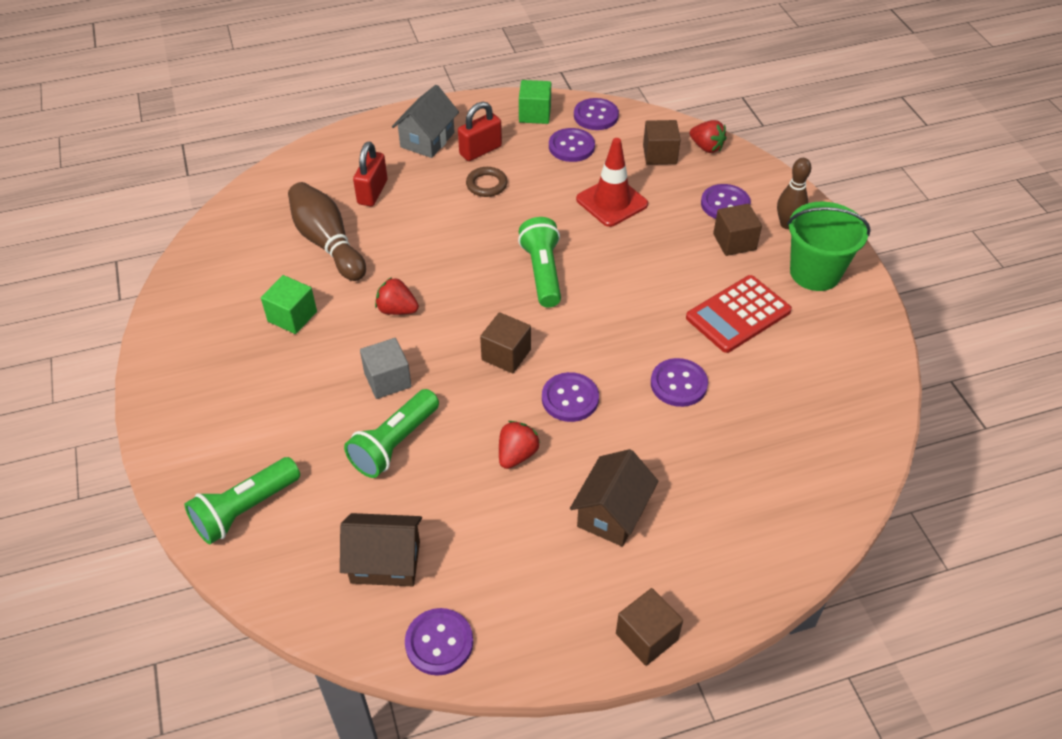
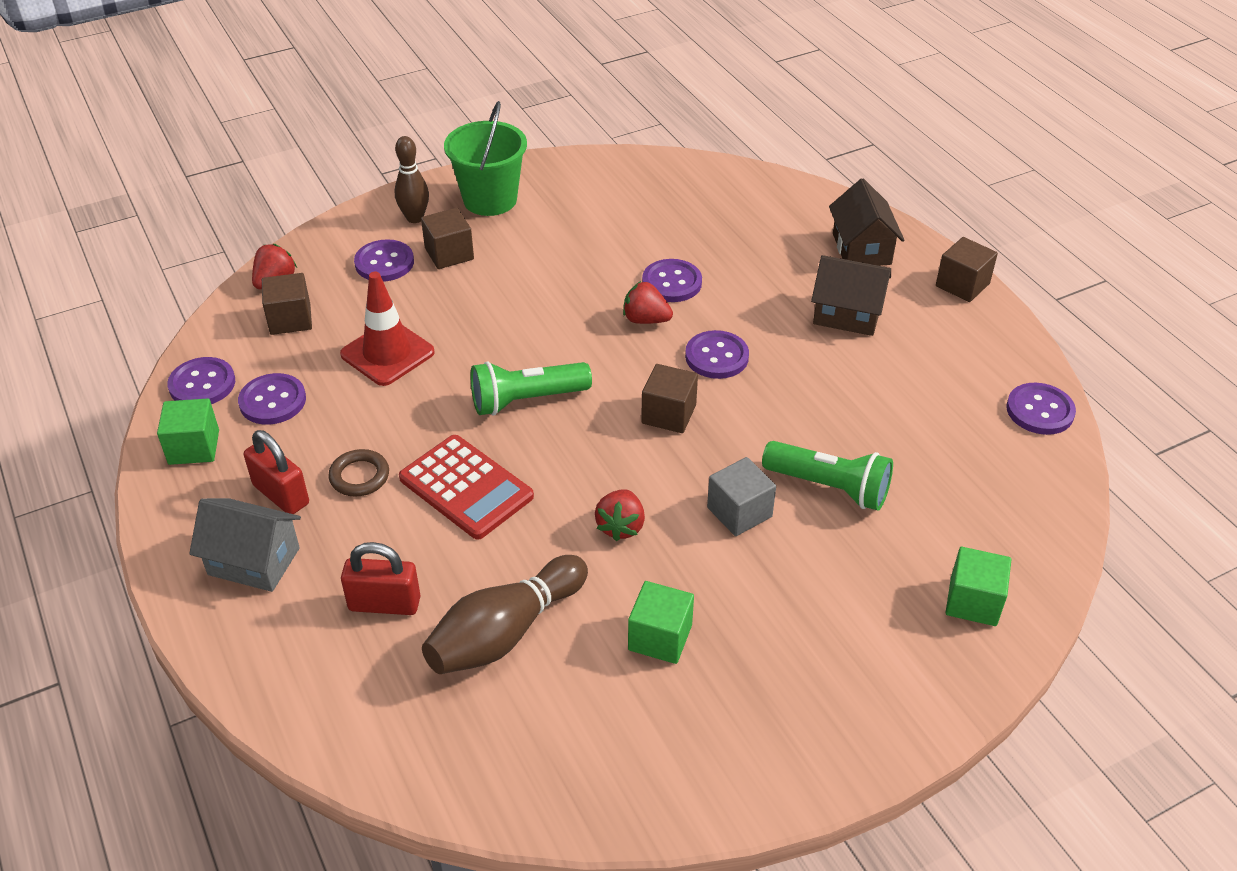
camera: 100 degrees left, 5 degrees down
(245, 509) = (973, 601): green flashlight -> green cube
(385, 562) = (977, 465): brown house -> brown house (861, 249)
(517, 454) = (805, 387): red strawberry -> red strawberry (645, 320)
(738, 314) = (563, 248): red calculator -> red calculator (466, 487)

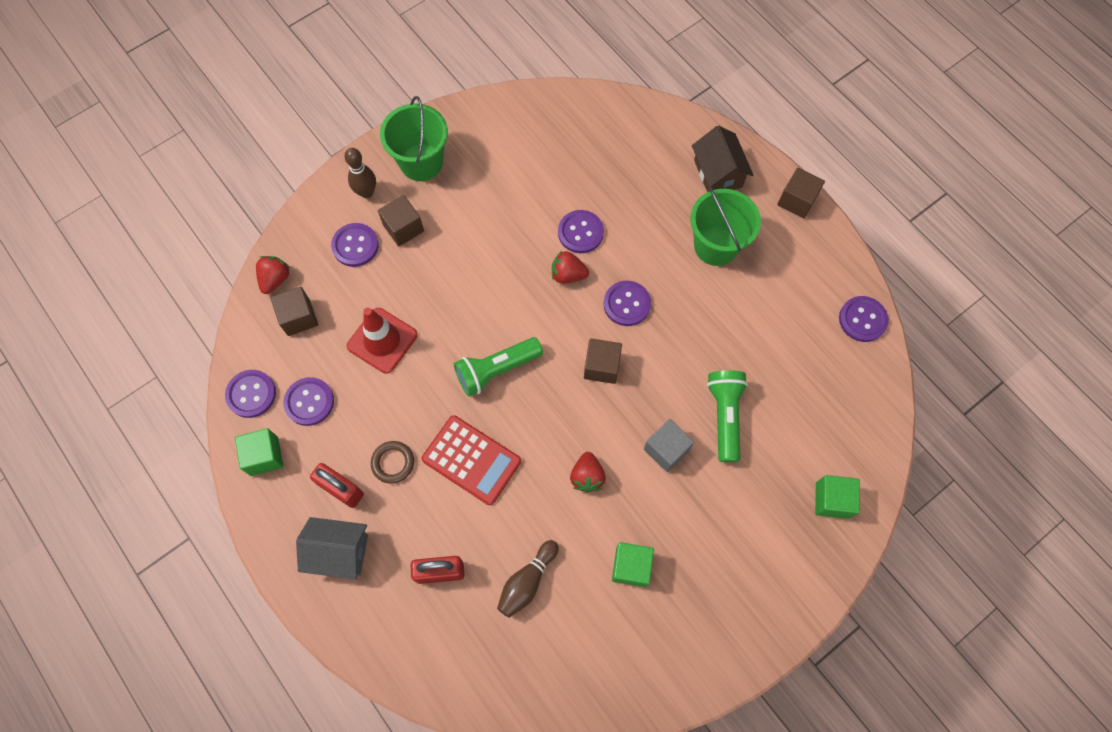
camera: 10 degrees left, 25 degrees up
(504, 633) = (527, 582): brown bowling pin -> brown bowling pin, size x0.66
(829, 487) = (724, 416): green flashlight -> green flashlight turned 105 degrees counterclockwise
(847, 315) = (716, 245): brown house -> green bucket

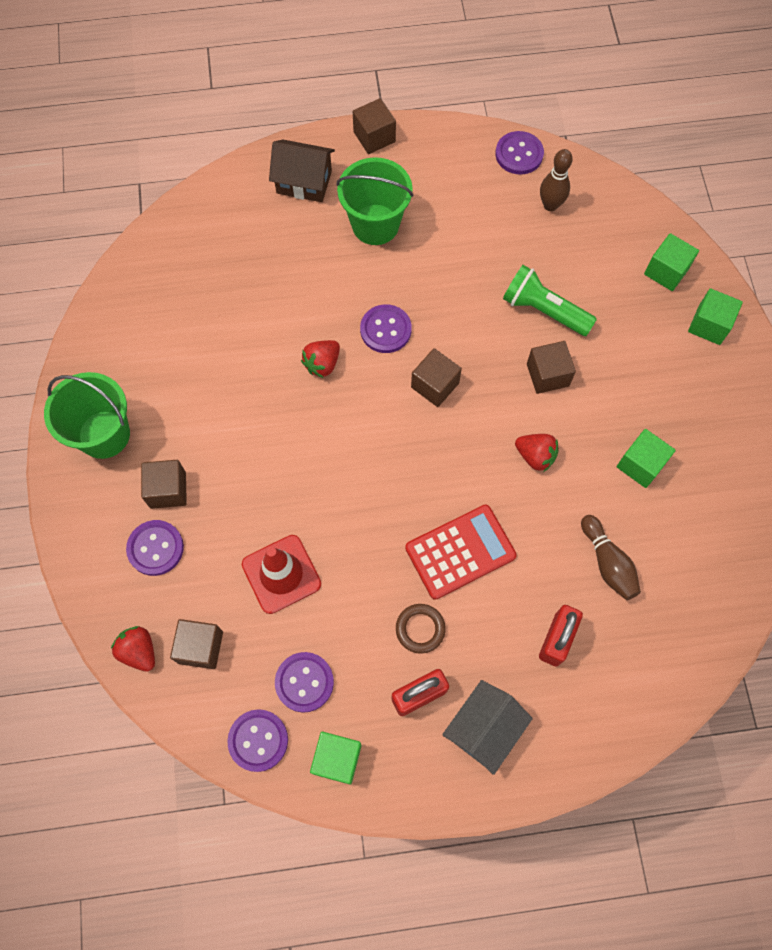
camera: 60 degrees left, 0 degrees up
(366, 192) = (100, 506): brown bowling pin -> brown bowling pin (550, 205)
(496, 370) = (381, 480): green flashlight -> none
(580, 232) = (285, 329): purple button -> none
(666, 449) = (547, 375): grey cube -> brown cube
(803, 563) = (709, 325): none -> green cube

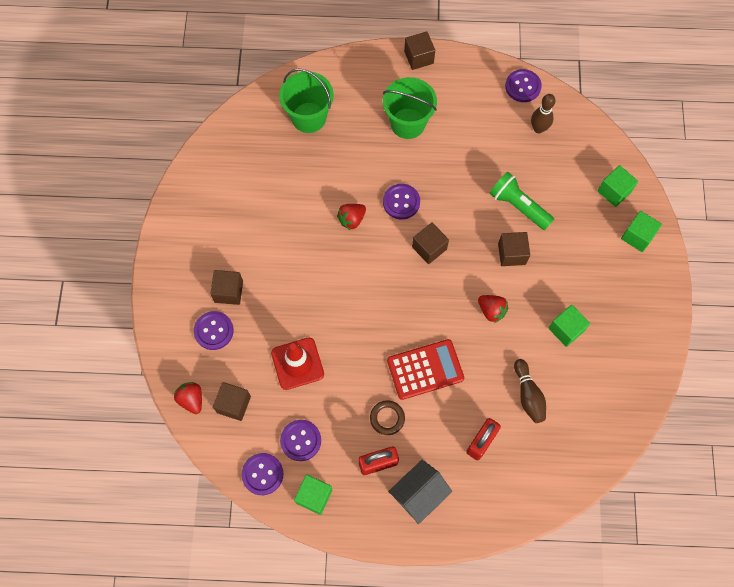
camera: 10 degrees right, 0 degrees up
(104, 434) = (190, 245): green bucket -> green bucket (309, 117)
(304, 182) = (361, 83): brown house -> none

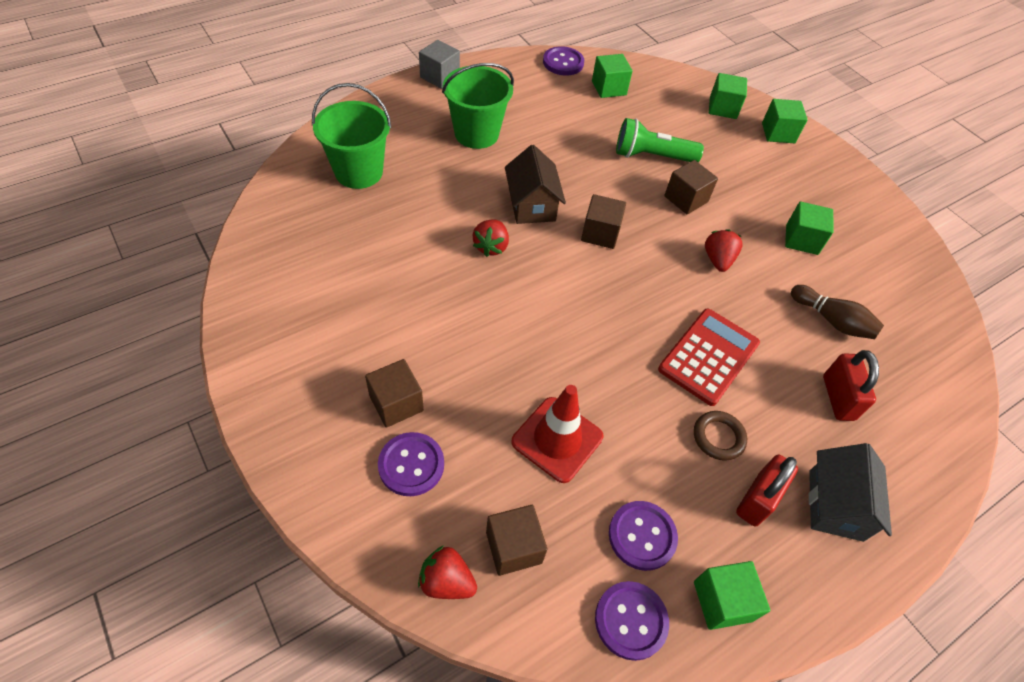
camera: 40 degrees left, 15 degrees down
(401, 202) = (532, 205): purple button -> brown house
(418, 57) = (439, 77): brown cube -> grey cube
(491, 311) = (718, 260): red strawberry -> red strawberry turned 90 degrees counterclockwise
(538, 128) = (609, 88): brown bowling pin -> green cube

